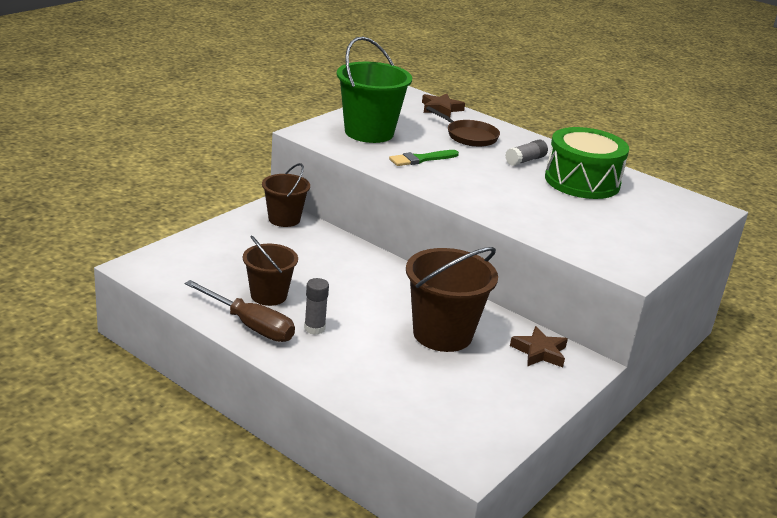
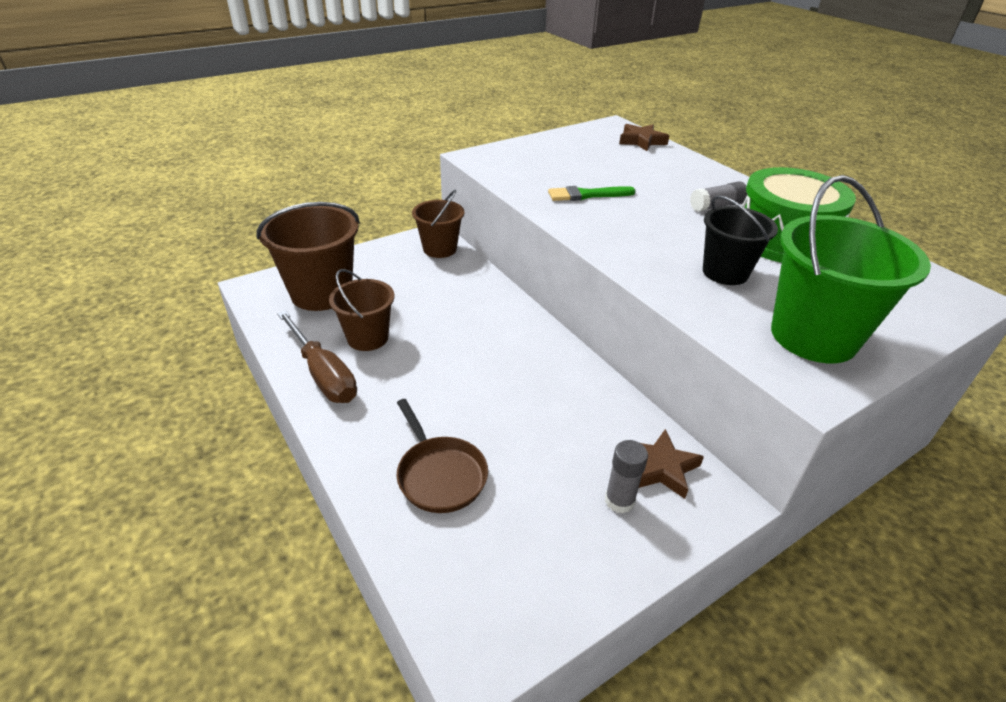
camera: 20 degrees right, 10 degrees up
(314, 328) = (392, 388): grey glue stick -> grey glue stick (619, 501)
(369, 132) = (544, 161): green bucket -> green bucket (813, 336)
(442, 334) = (542, 419): brown bucket -> brown bucket (321, 293)
(469, 136) = (659, 173): brown pan -> brown pan (439, 474)
(551, 208) = (725, 272): none -> black bucket

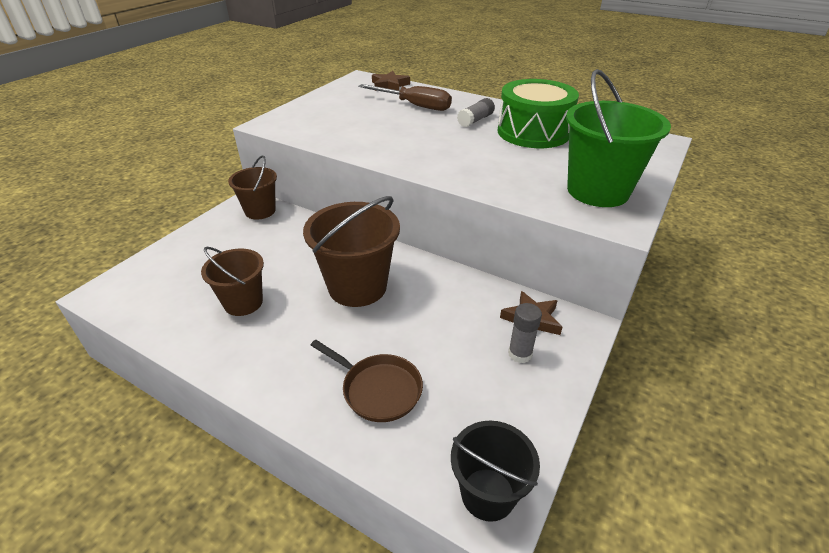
camera: 25 degrees left, 0 degrees up
(321, 293) = (174, 278): brown bucket -> brown bucket (357, 287)
(323, 374) = (221, 347): brown screwdriver -> brown screwdriver (414, 106)
(587, 195) = (379, 133): green brush -> none
(725, 272) = (514, 164): black bucket -> black bucket (487, 494)

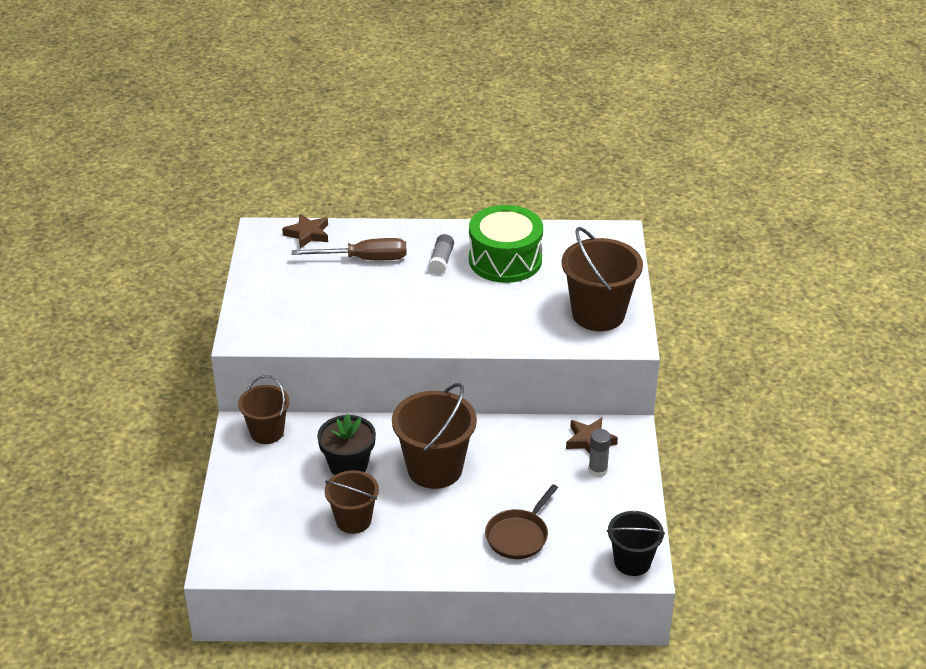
camera: 30 degrees left, 0 degrees up
(290, 256) = (348, 465): none -> black flower pot
(378, 389) = (519, 535): brown pan -> brown pan turned 120 degrees clockwise
(597, 191) = (598, 314): green bucket -> brown bucket

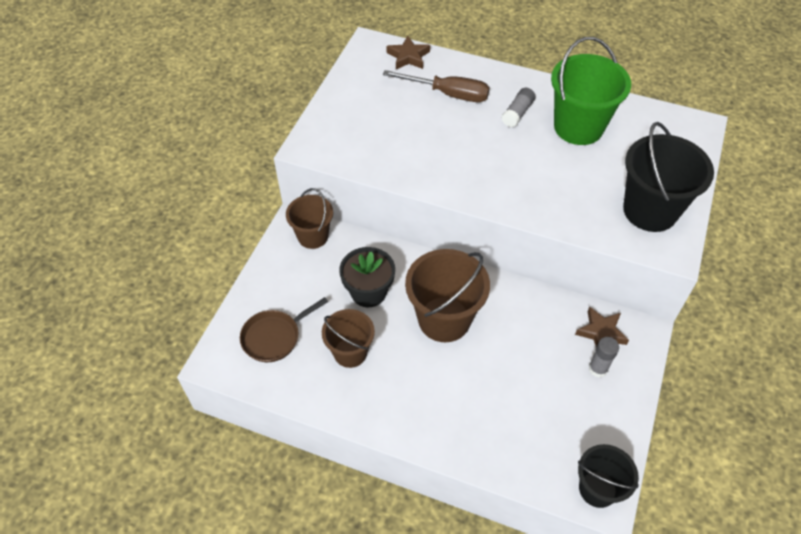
camera: 20 degrees right, 15 degrees up
(505, 260) = (578, 127): green drum -> green bucket
(519, 535) = (496, 419): brown pan -> brown pan (274, 337)
(598, 314) = (650, 210): brown bucket -> black bucket

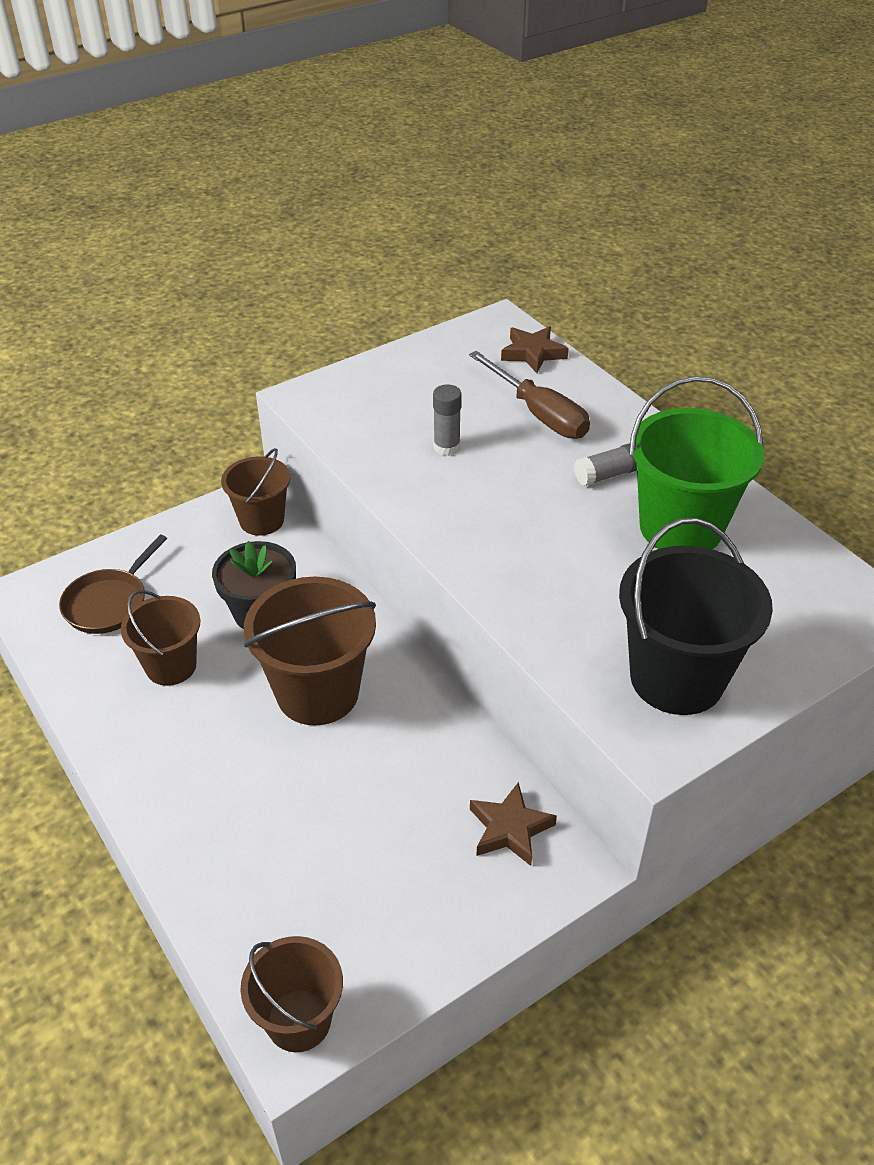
camera: 35 degrees right, 10 degrees down
(274, 337) = (109, 603): brown pan -> brown pan turned 60 degrees counterclockwise
(597, 489) = (299, 1020): black bucket -> brown bucket
(598, 368) = (457, 871): grey glue stick -> grey glue stick (446, 447)

